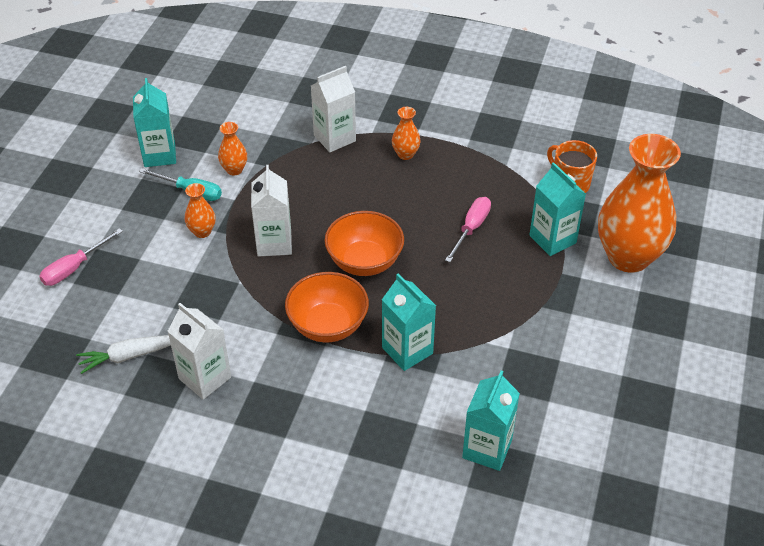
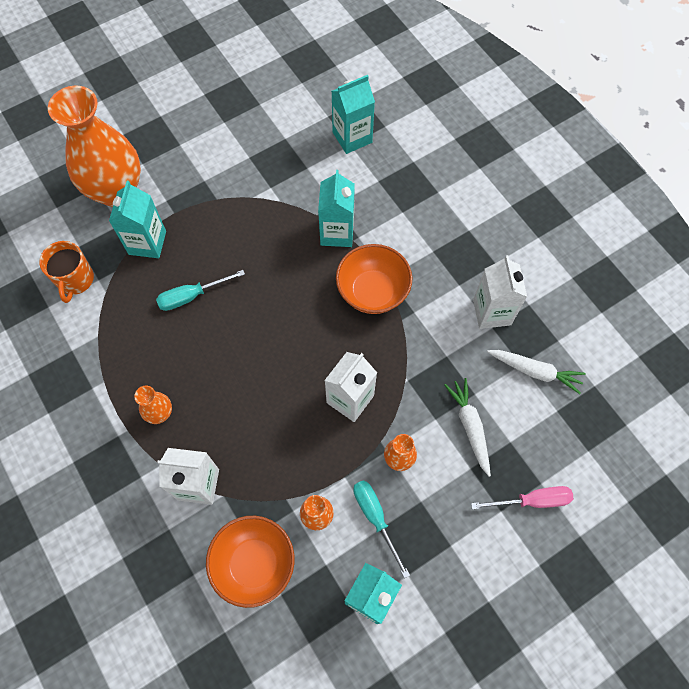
camera: 140 degrees left, 20 degrees up
(160, 283) = (470, 426): none -> white carrot
(364, 261) = (297, 327): orange bowl -> orange bowl (254, 563)
(471, 228) = (191, 296): pink screwdriver -> turquoise screwdriver

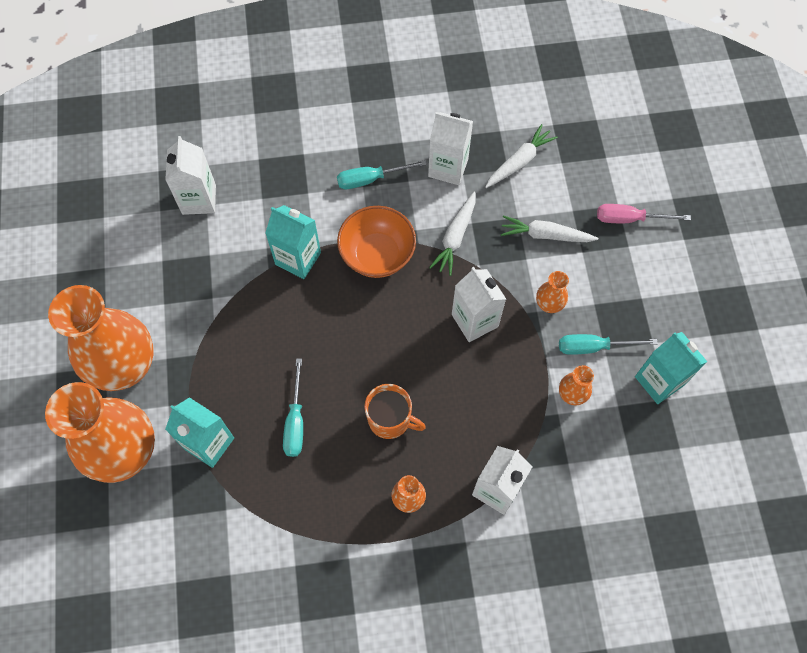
camera: 65 degrees left, 0 degrees up
(75, 280) = (213, 534): orange mug -> orange mug (390, 419)
(185, 157) = (126, 367): none -> orange vase
(254, 563) = (592, 467): orange bowl -> none
(352, 137) = (199, 199): turquoise carton -> white carton
(424, 348) = (455, 237): none -> white carrot
(443, 254) = (370, 179): none -> turquoise screwdriver
(532, 500) = (629, 219): pink screwdriver -> pink screwdriver turned 105 degrees counterclockwise

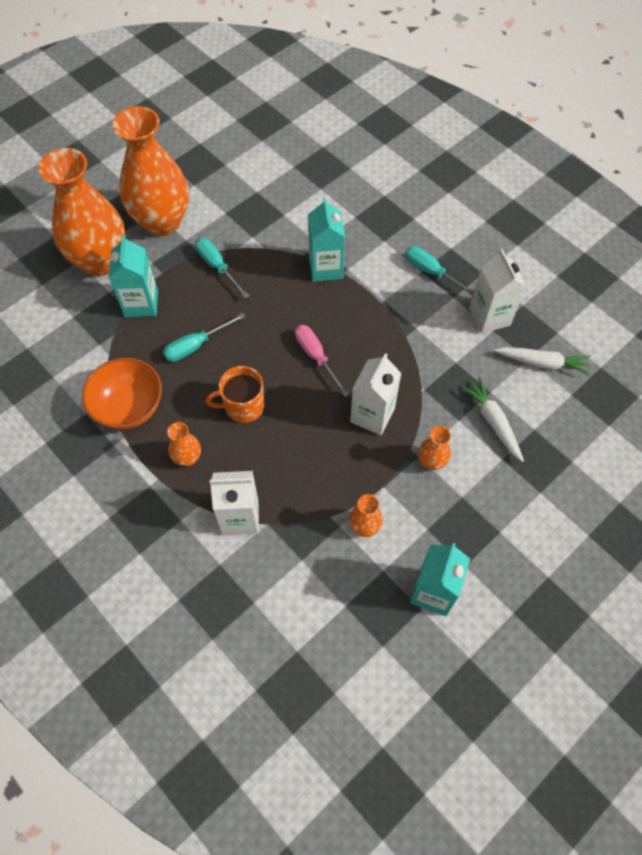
camera: 55 degrees right, 5 degrees down
(199, 199) = (321, 182): white carton -> none
(377, 255) = (372, 315): orange bowl -> orange bowl (129, 407)
(390, 419) = (243, 406): orange mug -> orange mug turned 90 degrees clockwise
(455, 237) = (433, 358): white carrot -> none
(593, 347) = (421, 519): turquoise screwdriver -> turquoise screwdriver (217, 267)
(629, 219) = (567, 478): pink screwdriver -> pink screwdriver (316, 357)

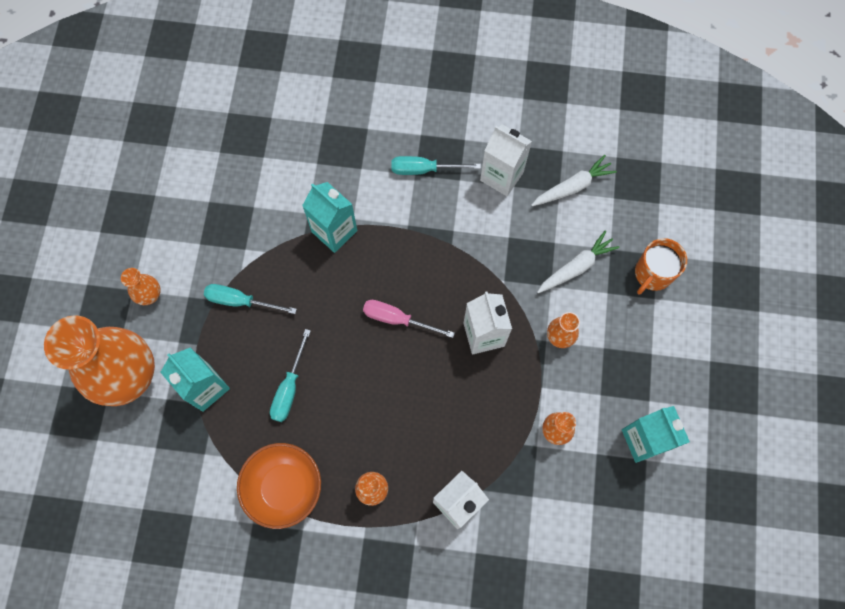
camera: 40 degrees left, 10 degrees up
(162, 222) = (150, 295): orange vase -> orange vase, size x0.42
(243, 406) = (377, 409): orange mug -> orange mug (652, 274)
(493, 421) = (576, 267): white carrot -> white carrot turned 120 degrees clockwise

